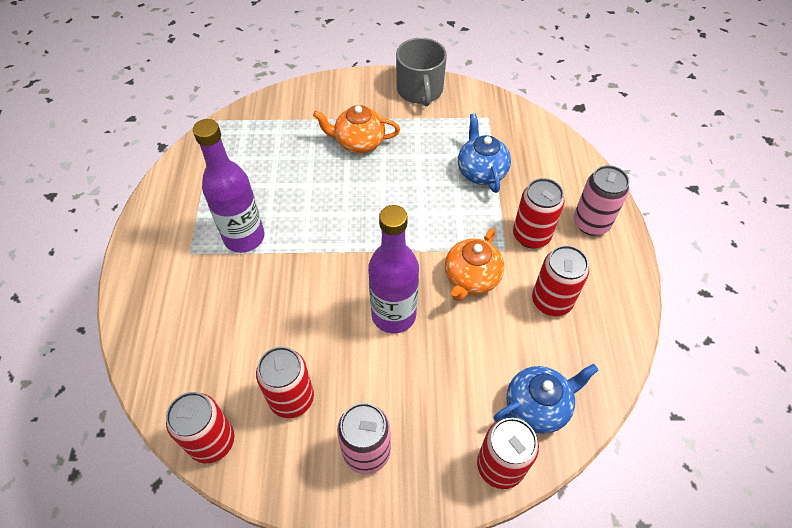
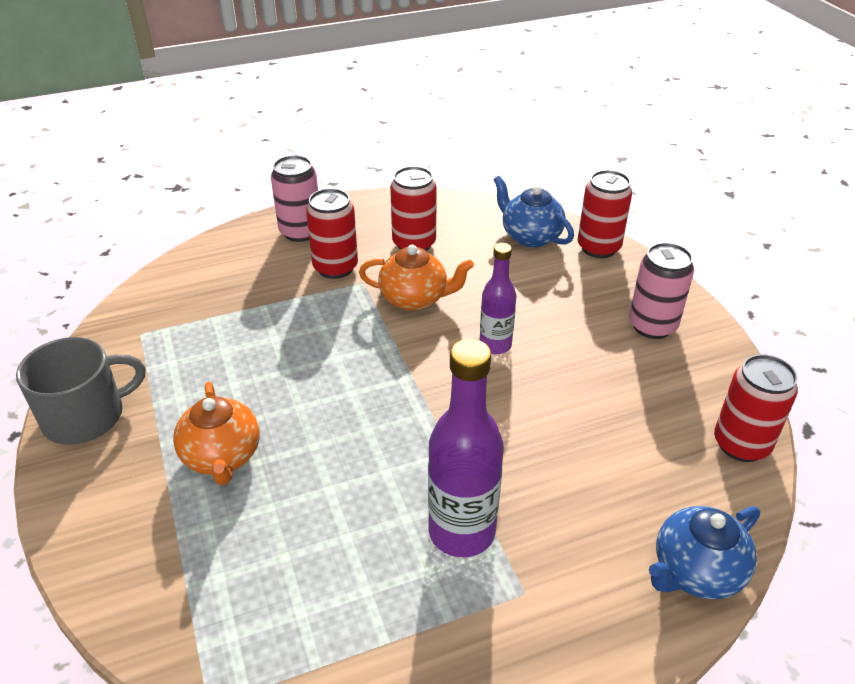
camera: 110 degrees left, 15 degrees down
(291, 398) = (646, 396): red can -> none
(393, 315) = (495, 345): purple bottle -> purple bottle, size x0.61
(481, 171) = (247, 321): blue teapot -> blue teapot (695, 572)

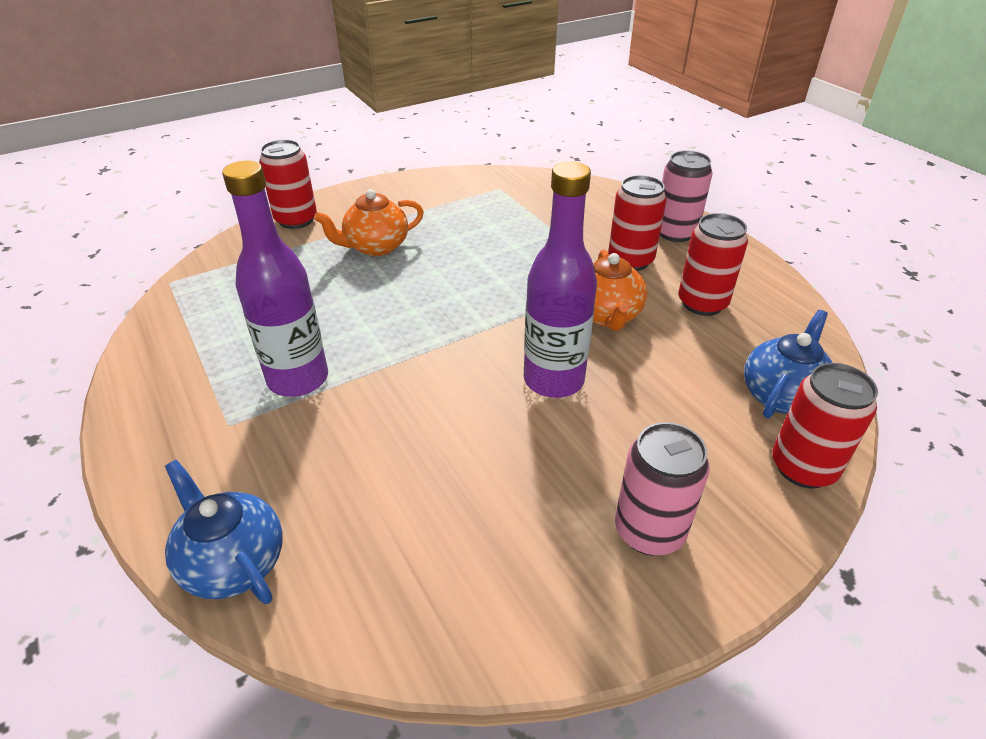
camera: 80 degrees right, 0 degrees up
(86, 416) = (409, 188): grey mug -> none
(495, 345) = (553, 380): purple bottle -> purple bottle, size x1.65
(741, 444) = (432, 630): red can -> red can (296, 220)

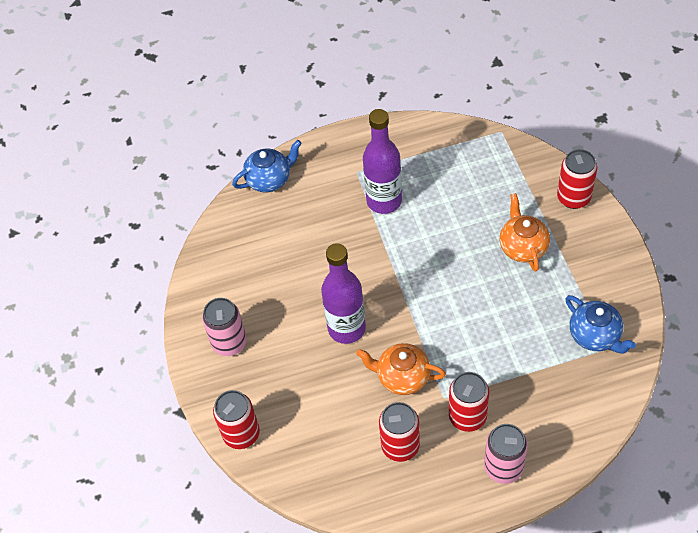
camera: 110 degrees right, 15 degrees up
(781, 395) = (296, 452): blue teapot -> blue teapot (595, 336)

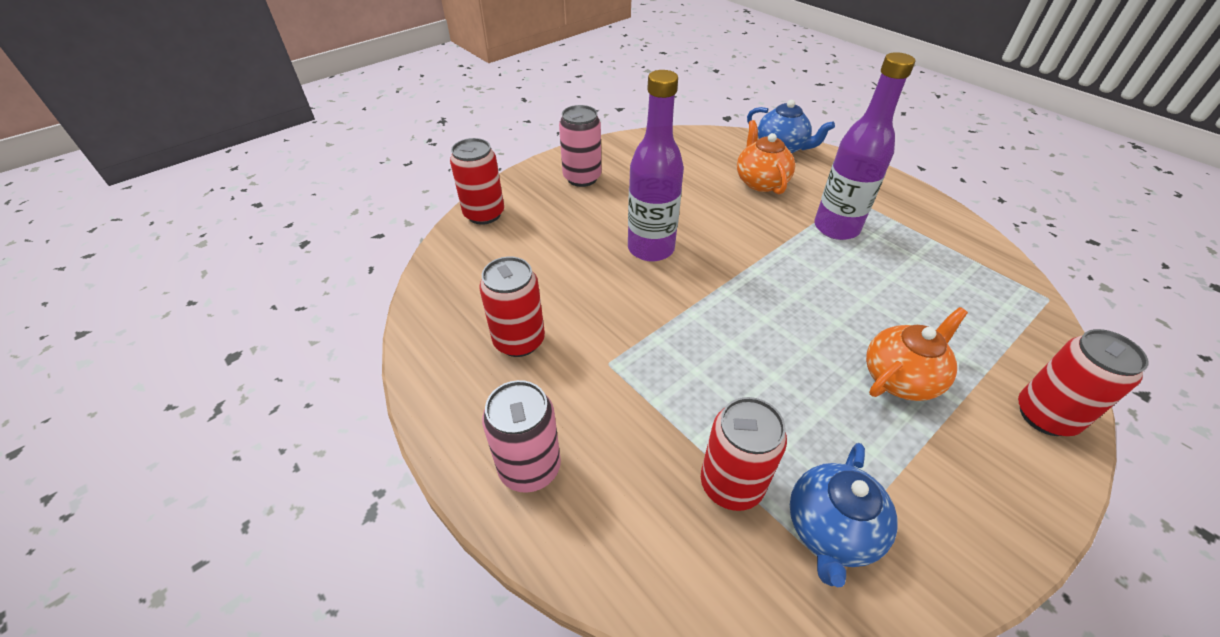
camera: 60 degrees right, 10 degrees down
(402, 377) = (615, 313): orange teapot -> orange teapot (760, 182)
(467, 416) = (592, 397): red can -> red can (731, 484)

